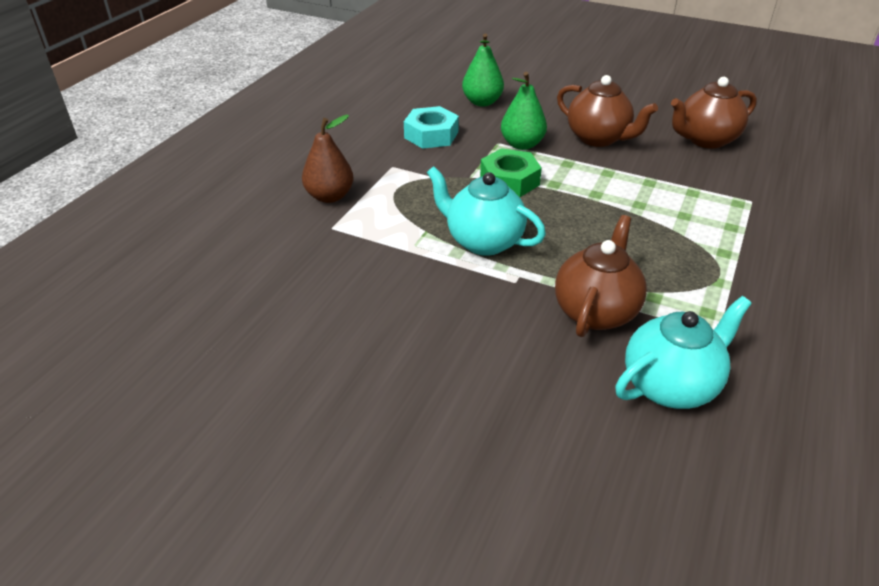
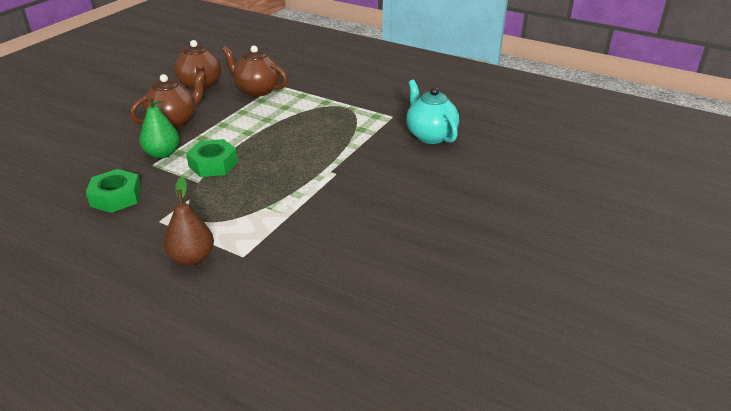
camera: 85 degrees left, 5 degrees down
(431, 135) = (116, 197): turquoise nut -> green nut
(482, 102) = (74, 166): green pear -> none
(483, 241) = (287, 182): turquoise teapot -> none
(596, 311) = (370, 149): brown teapot -> brown teapot (257, 90)

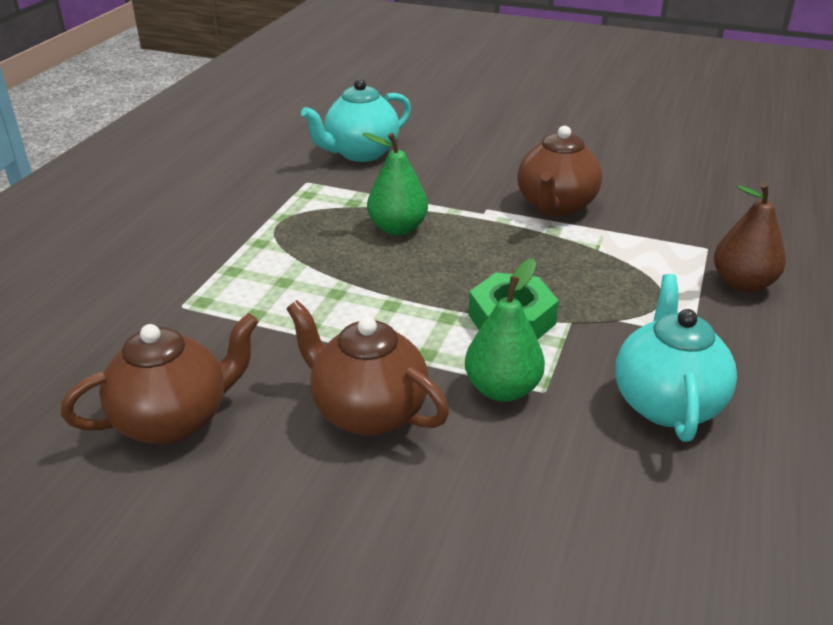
camera: 100 degrees left, 0 degrees up
(116, 197) = (666, 403): green nut -> turquoise teapot
(257, 90) = (207, 328): brown teapot -> brown teapot (555, 206)
(323, 140) = (397, 228): none -> green pear

